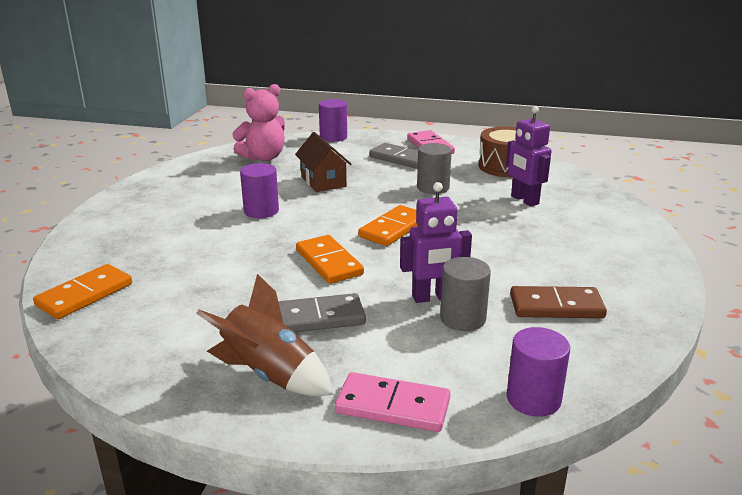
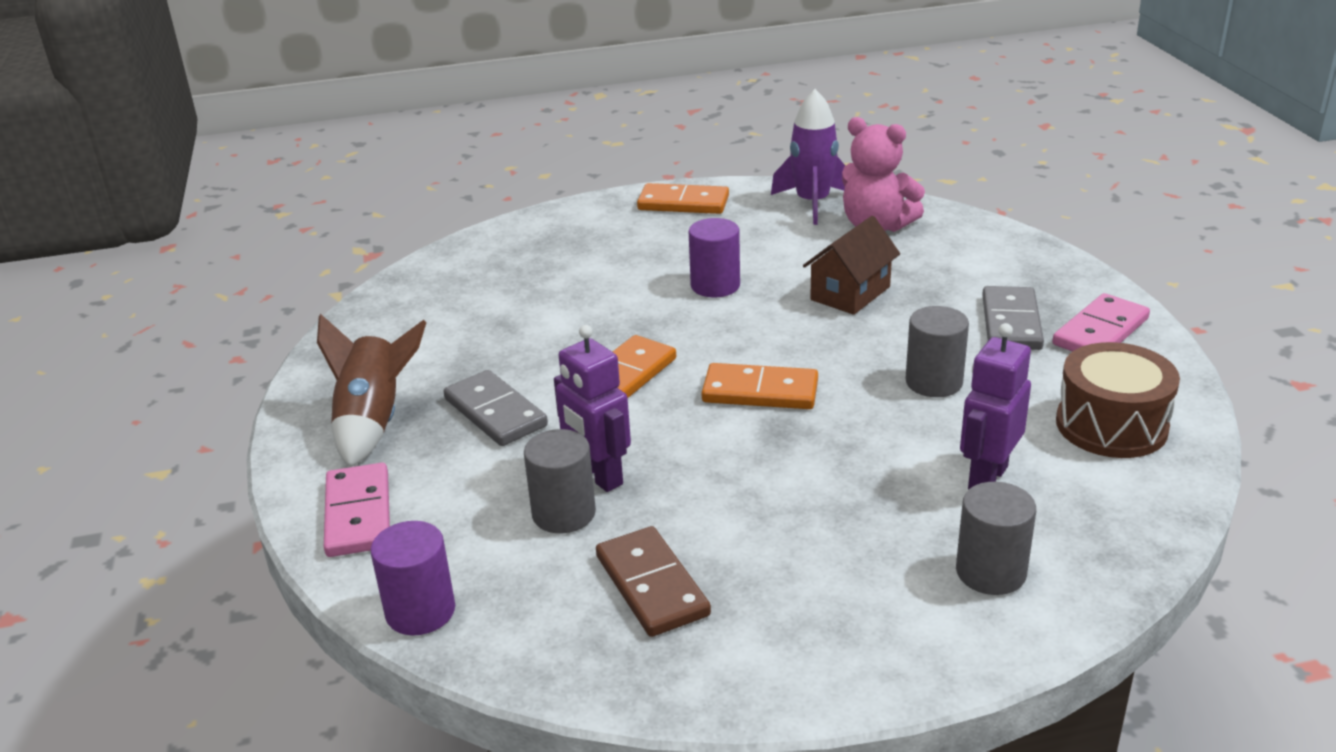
camera: 65 degrees right, 5 degrees up
(85, 295) = (448, 271): orange domino -> orange domino (683, 203)
(210, 163) = (812, 203): none -> purple rocket
(333, 137) = (1019, 245): purple cylinder -> none
(597, 220) = (990, 572): none -> grey cylinder

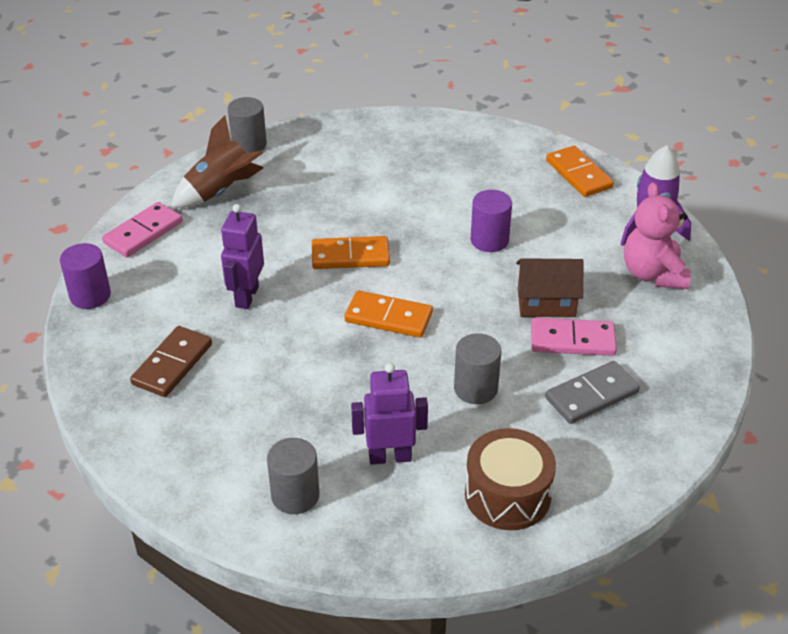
camera: 50 degrees right, 10 degrees up
(495, 412) = (269, 228): grey domino -> none
(564, 513) = (204, 301): grey cylinder -> grey cylinder (249, 144)
(760, 391) = (388, 317): orange domino -> orange domino turned 45 degrees counterclockwise
(1100, 331) = (628, 446): pink domino -> pink domino (572, 340)

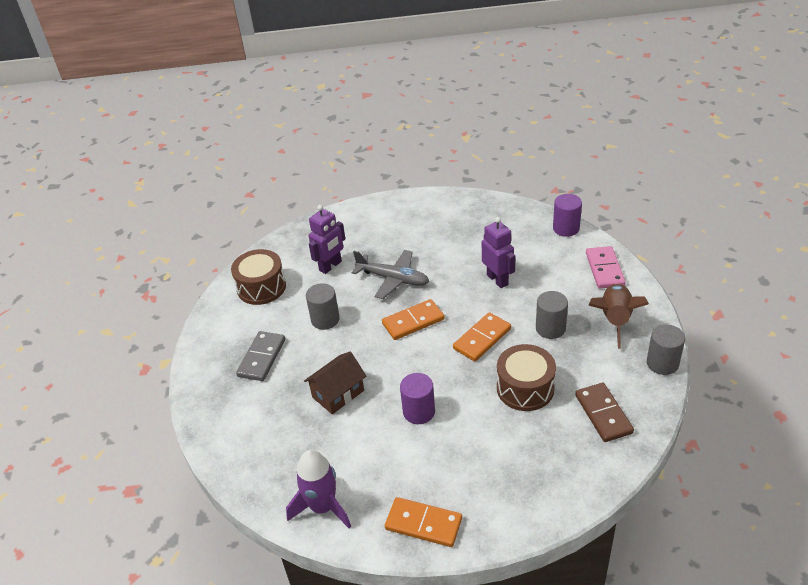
camera: 140 degrees right, 0 degrees up
(172, 364) = (477, 232): brown domino -> brown domino (603, 414)
(295, 495) = (351, 229): grey cylinder -> grey cylinder (550, 328)
(343, 380) = (393, 279): none -> grey plane
(377, 198) = (525, 388): none -> brown drum
(572, 340) = (300, 381): pink domino -> none
(653, 274) = (290, 467): pink teddy bear -> none

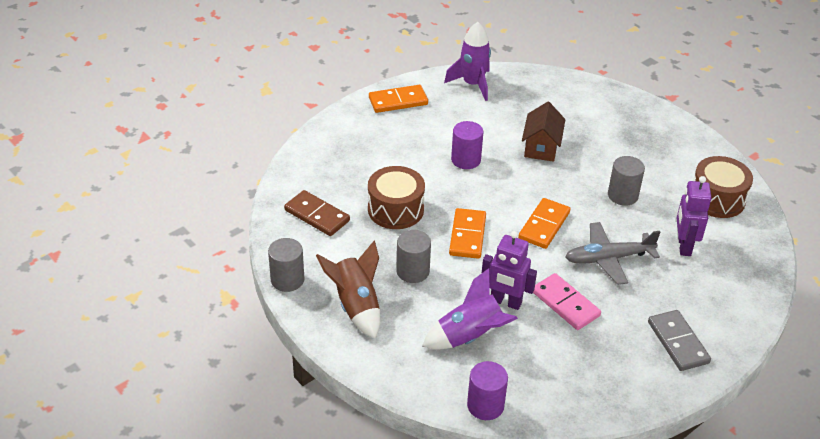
camera: 140 degrees right, 0 degrees up
(261, 358) = (633, 146): grey domino -> grey domino (678, 342)
(543, 268) = (470, 337): none -> purple rocket
(604, 269) = (402, 364): pink domino -> pink domino (565, 304)

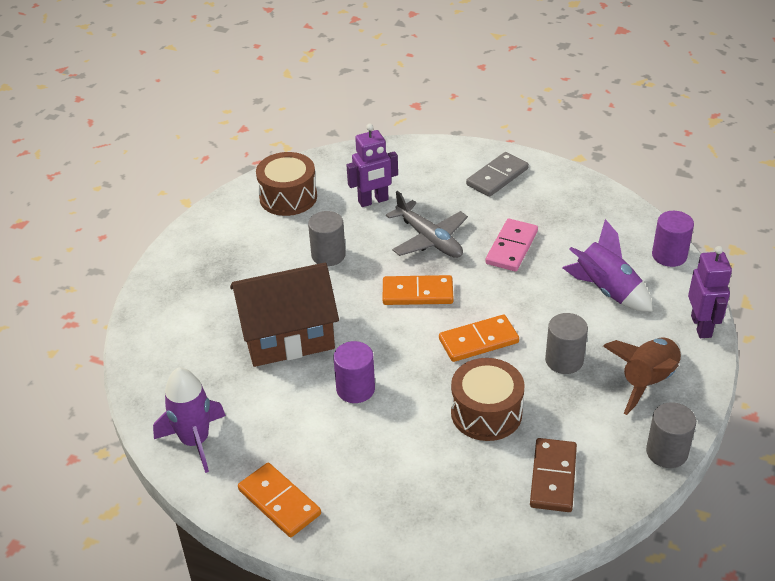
camera: 115 degrees left, 0 degrees up
(505, 302) = (544, 283): purple robot -> purple robot (701, 326)
(541, 147) = (287, 336): brown house -> brown house, size x1.66

